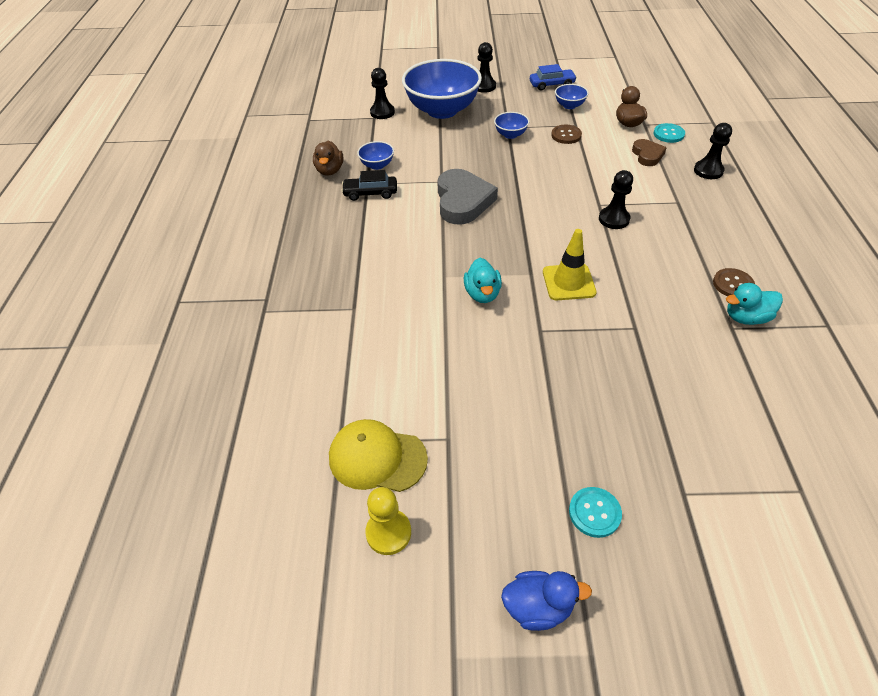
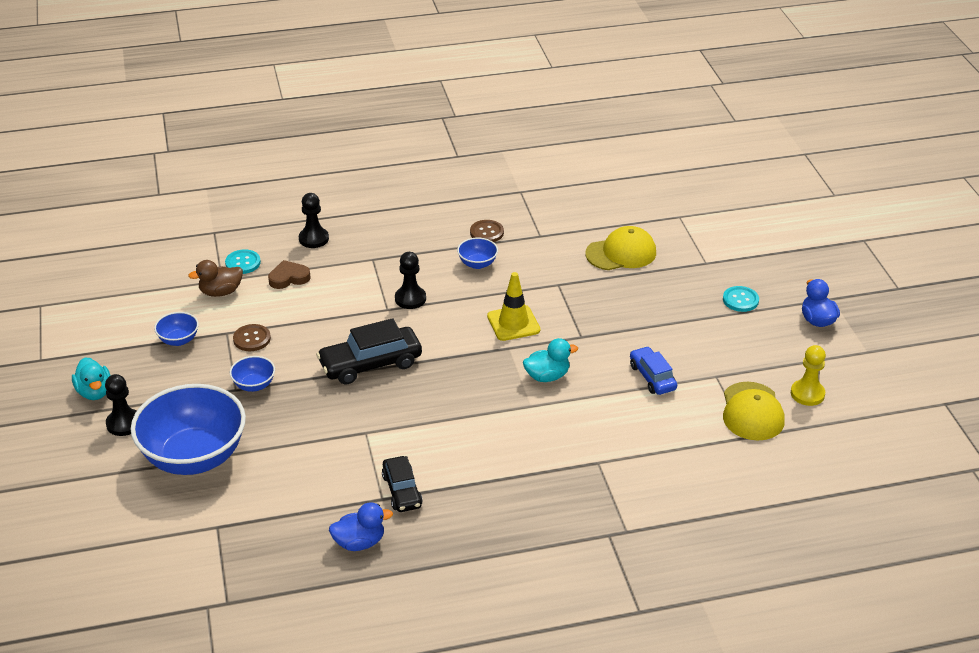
camera: 105 degrees left, 10 degrees down
(330, 170) = (359, 542): brown duck -> blue duck
(377, 165) = (340, 497): blue bowl -> blue bowl (477, 264)
(382, 112) = (202, 520): black pawn -> none
(463, 201) = (402, 409): grey heart -> none
(523, 189) = (370, 364): none -> black car
(552, 84) = (120, 359): blue car -> blue car (652, 377)
(701, 399) = (621, 253): none -> yellow cap
(746, 317) = (525, 228): turquoise duck -> turquoise duck (94, 392)

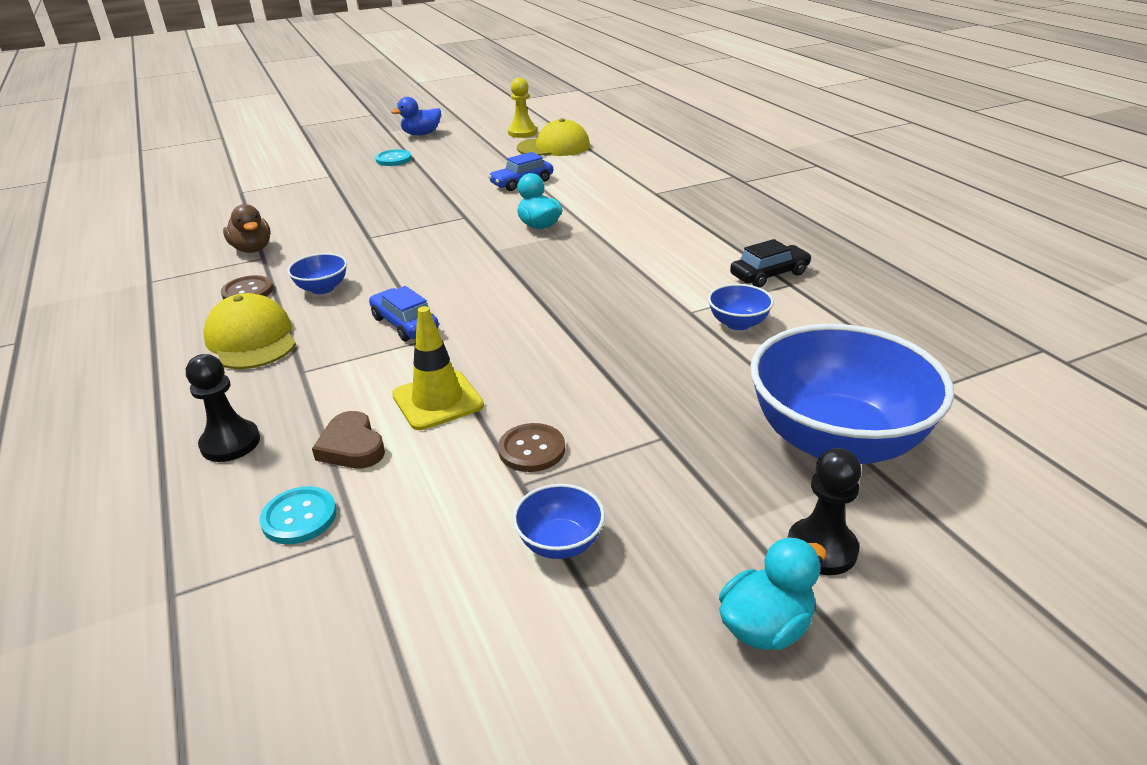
camera: 100 degrees left, 5 degrees down
(220, 292) = (398, 524): brown duck -> brown duck (252, 249)
(254, 385) = (645, 420): blue bowl -> blue bowl (738, 323)
(359, 542) = (866, 285): blue duck -> none
(370, 364) = (557, 330): black car -> none
(410, 299) = (405, 324): black pawn -> blue car
(513, 323) = (449, 252): yellow traffic cone -> yellow traffic cone (437, 400)
(621, 253) = (308, 212): yellow cap -> yellow cap (251, 339)

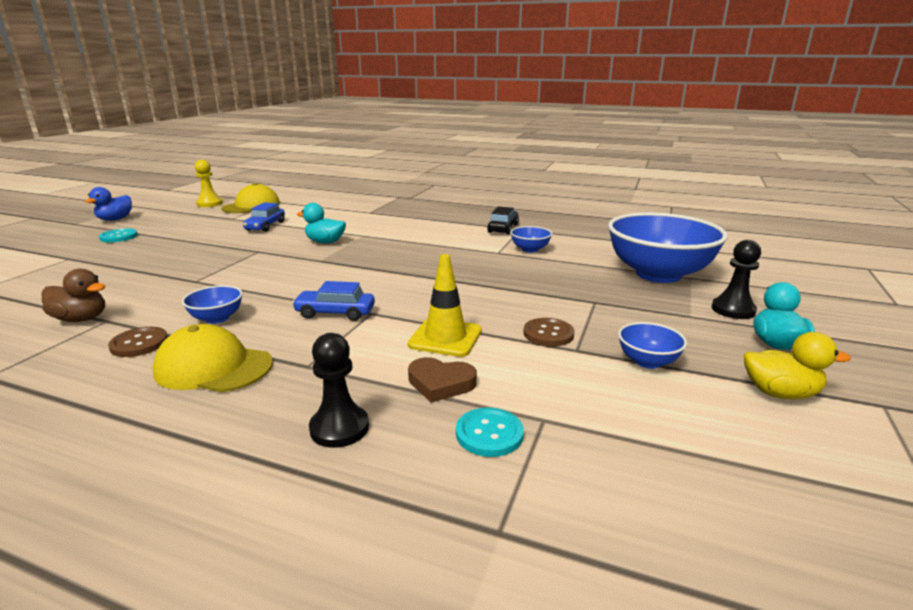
camera: 45 degrees left, 10 degrees down
(618, 678) = (780, 393): none -> yellow duck

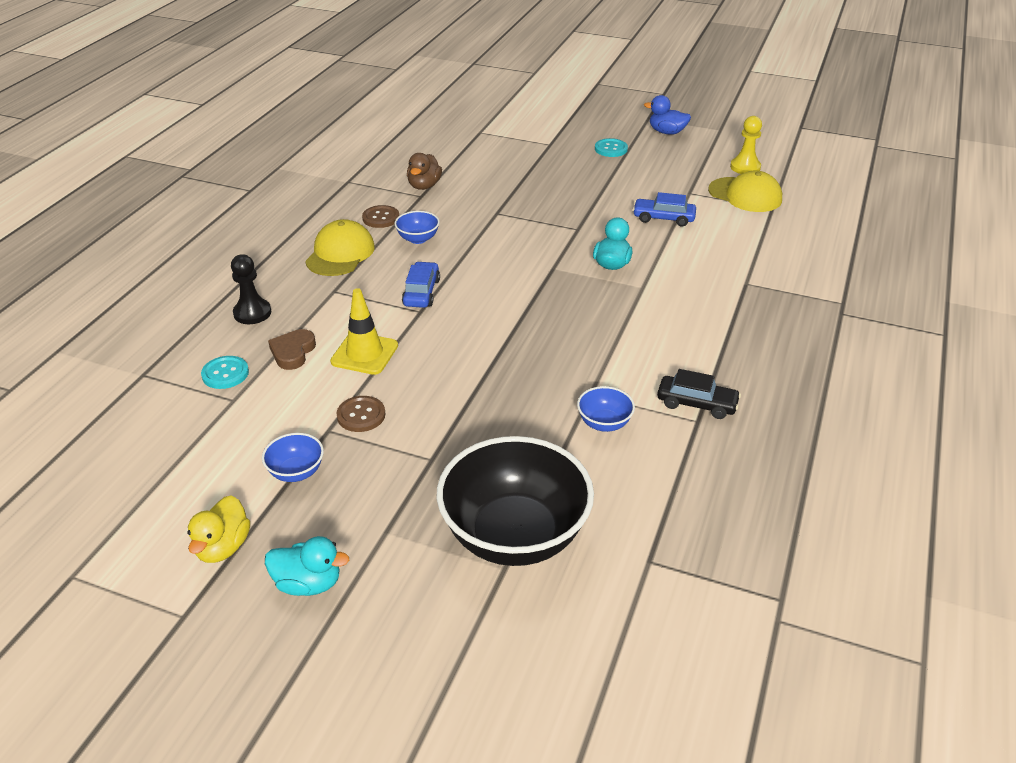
camera: 90 degrees right, 15 degrees up
(658, 274) = (514, 536): blue bowl -> black bowl
(733, 310) = (396, 577): black pawn -> none

